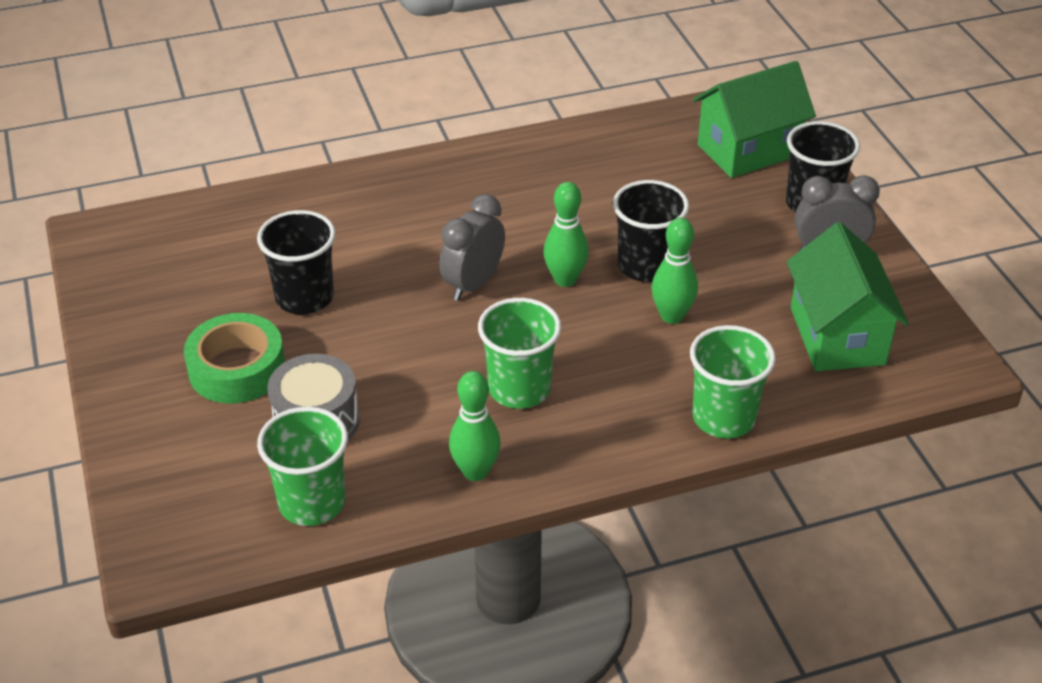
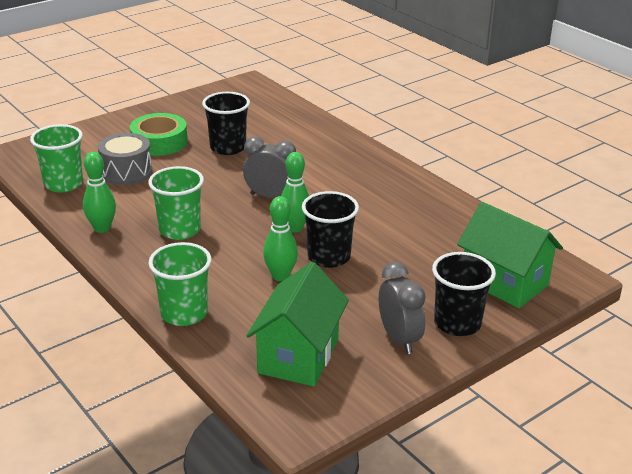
camera: 70 degrees right, 10 degrees down
(837, 336) = (298, 355): green house -> green house turned 45 degrees counterclockwise

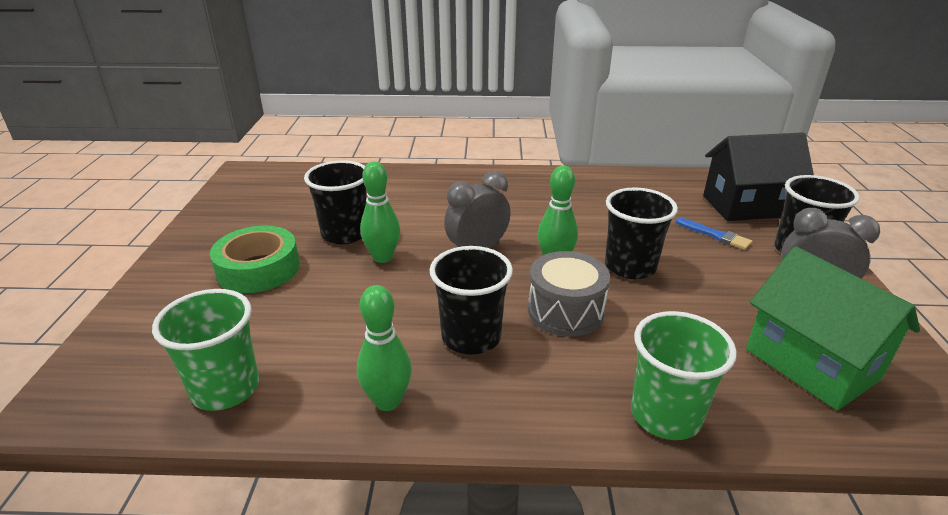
camera: 50 degrees left, 0 degrees up
(126, 172) = (284, 321): grey drum -> grey drum (565, 311)
(180, 230) = (471, 337): green cup -> black cup
(280, 276) = (640, 309): green bowling pin -> green bowling pin (383, 257)
(428, 279) = (715, 235): none -> blue brush
(504, 282) = (746, 206): green house -> black house

